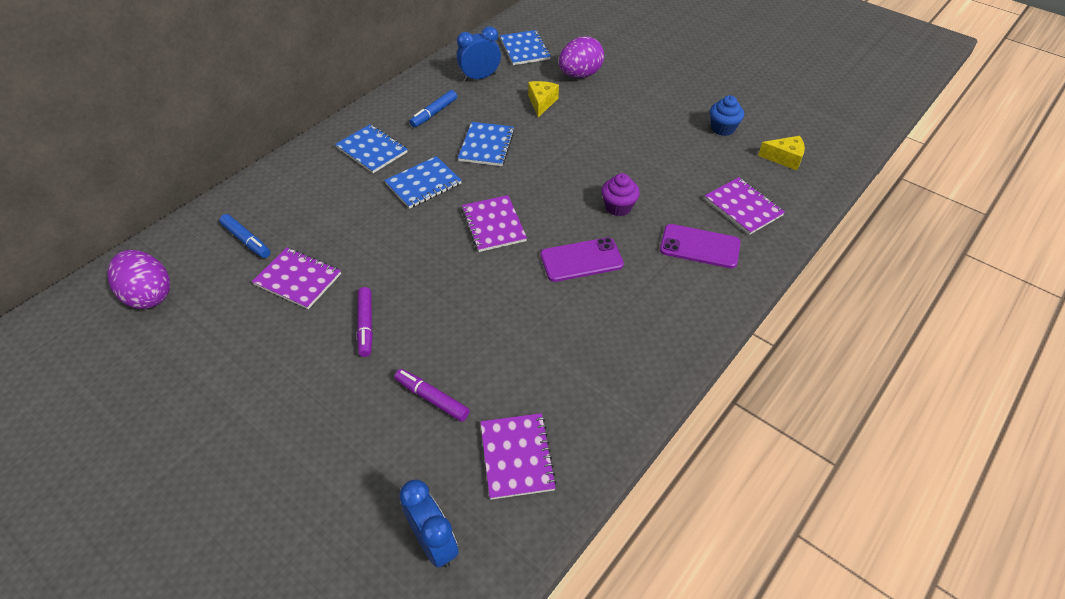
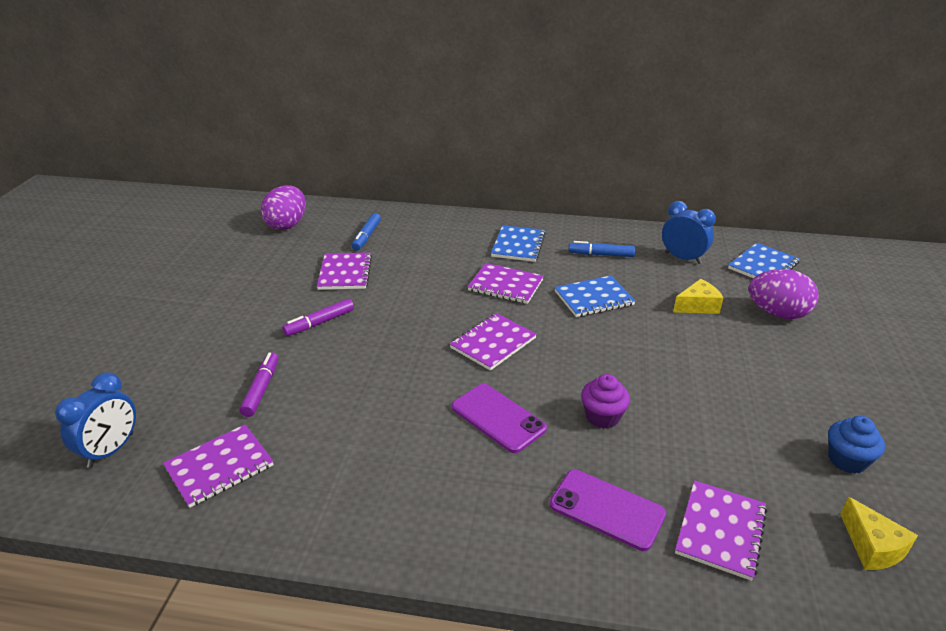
camera: 60 degrees right, 15 degrees down
(423, 184) = (505, 285): blue notebook -> purple notebook
(699, 246) = (607, 509): purple phone -> purple phone turned 45 degrees counterclockwise

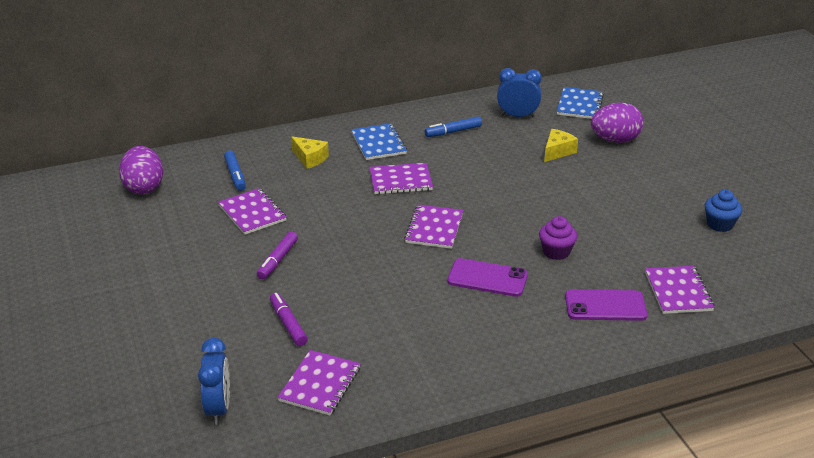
camera: 30 degrees left, 0 degrees up
(594, 298) = (478, 169): blue notebook -> none
(872, 547) = (762, 268): yellow cheese -> yellow cheese (310, 158)

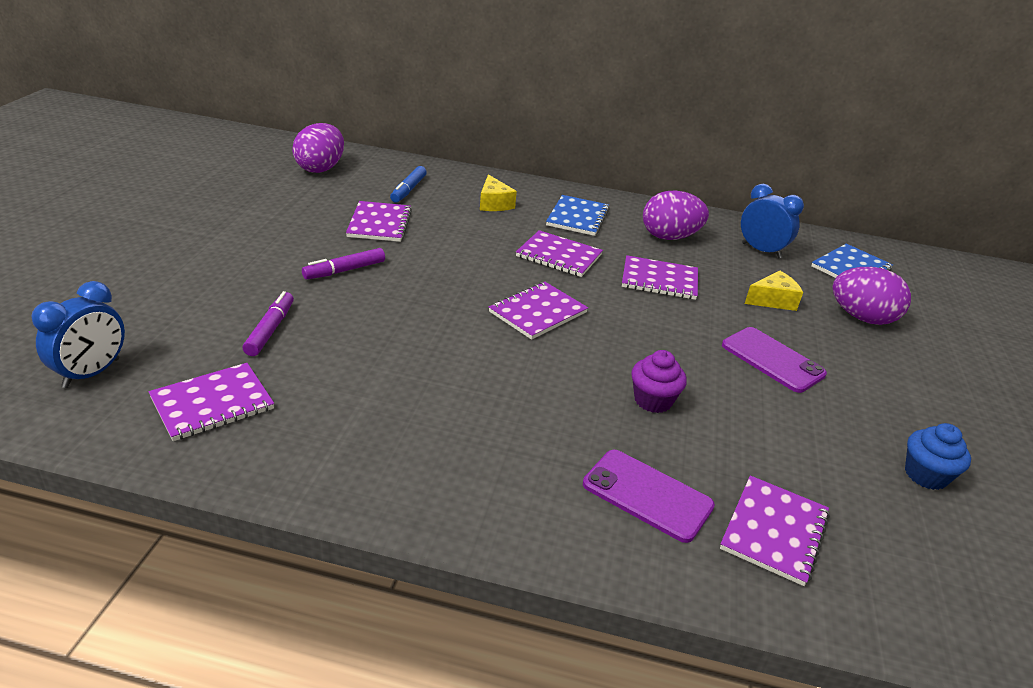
camera: 30 degrees right, 0 degrees up
(453, 132) = (669, 237): blue marker -> purple egg
(480, 169) = (659, 280): none -> purple notebook
(487, 278) = (534, 388): purple phone -> purple phone (772, 360)

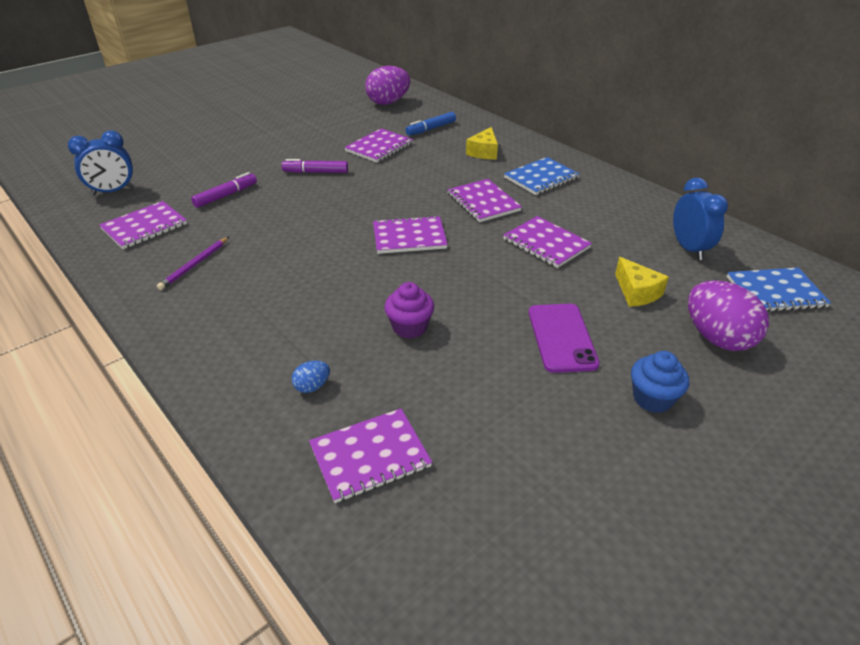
camera: 40 degrees right, 5 degrees up
(212, 404) = (144, 227): purple notebook -> purple notebook turned 45 degrees counterclockwise
(349, 425) = (195, 265): none -> purple pencil
(647, 495) = (312, 386): purple phone -> blue egg
(669, 237) = (606, 213): purple egg -> none
(773, 300) = (636, 292): yellow cheese -> yellow cheese turned 45 degrees clockwise
(925, 475) = (576, 488): blue cupcake -> blue cupcake (652, 398)

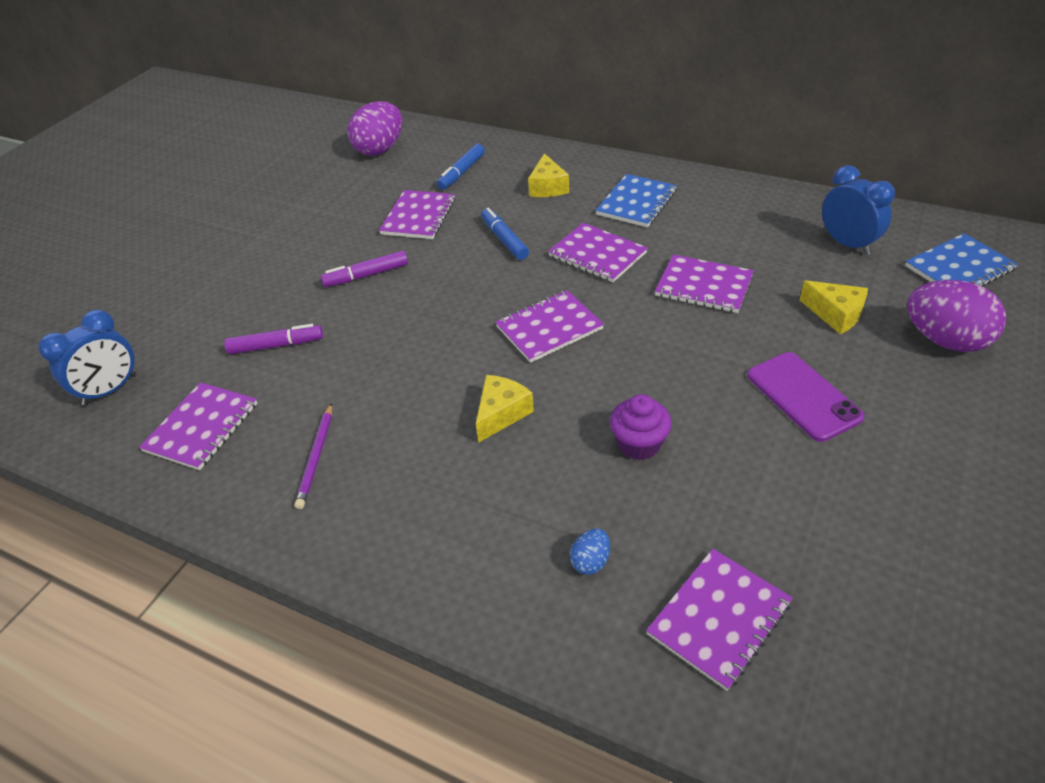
camera: 20 degrees left, 5 degrees up
(226, 195) = (276, 346): purple marker -> purple marker turned 60 degrees clockwise
(331, 278) = (501, 414): none -> yellow cheese
(425, 176) = (504, 239): none -> blue marker
(652, 398) = (936, 433): blue cupcake -> none

